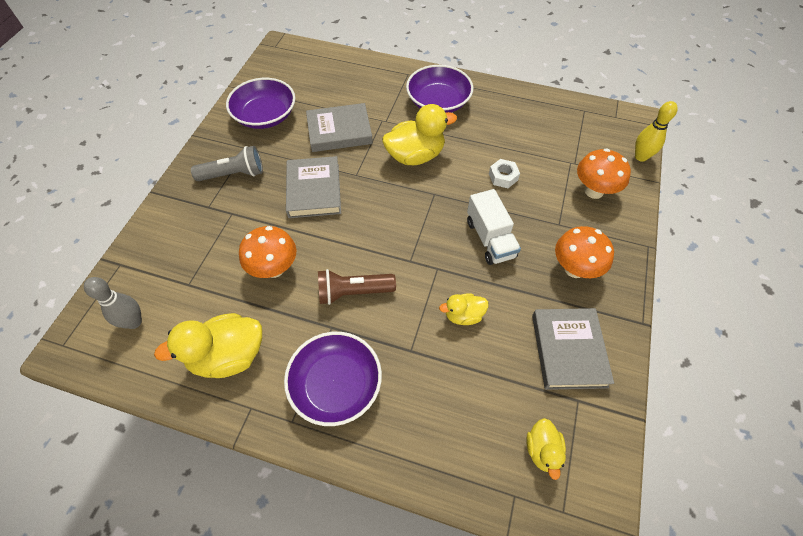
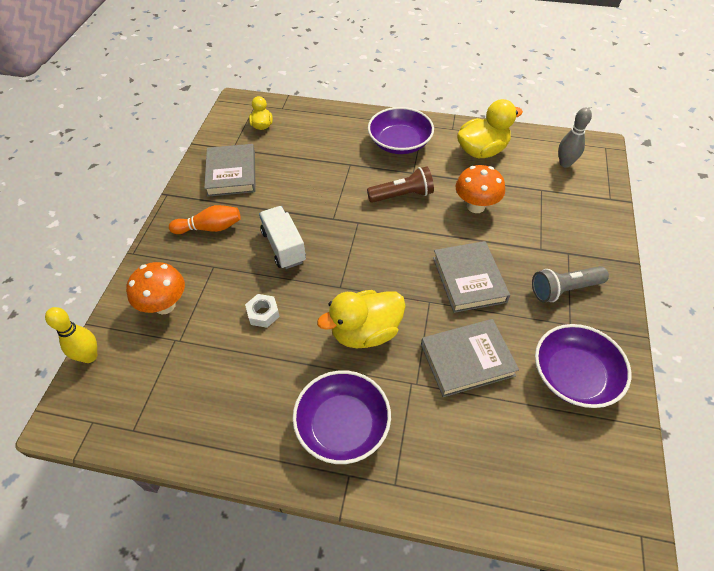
camera: 175 degrees right, 5 degrees down
(463, 315) = (310, 187): yellow duck -> none
(574, 269) = (210, 228): orange mushroom -> orange bowling pin

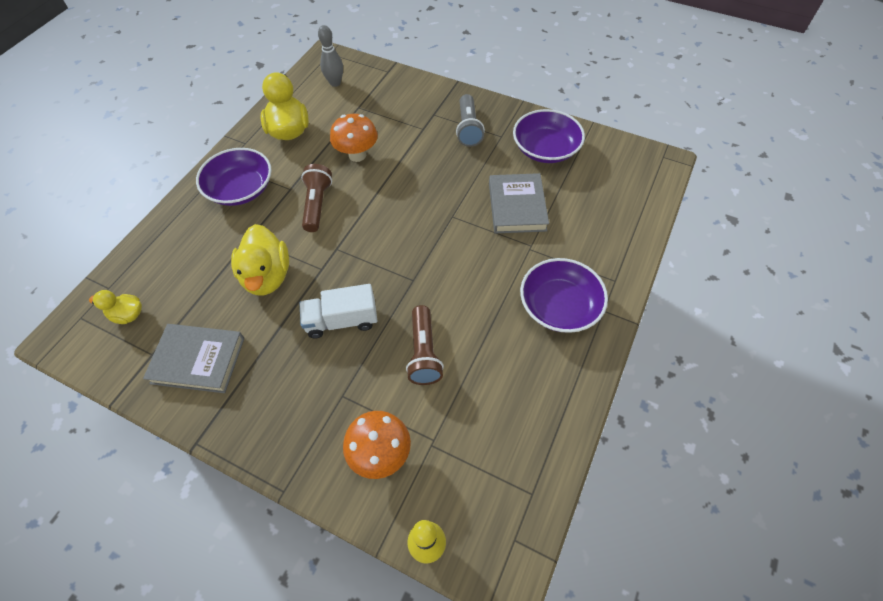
camera: 75 degrees left, 5 degrees up
(210, 228) = (280, 394): orange bowling pin -> none
(263, 314) = (424, 352): white nut -> brown flashlight
(365, 332) = (471, 270): yellow duck -> yellow duck (267, 276)
(469, 279) = (438, 183): grey book -> none

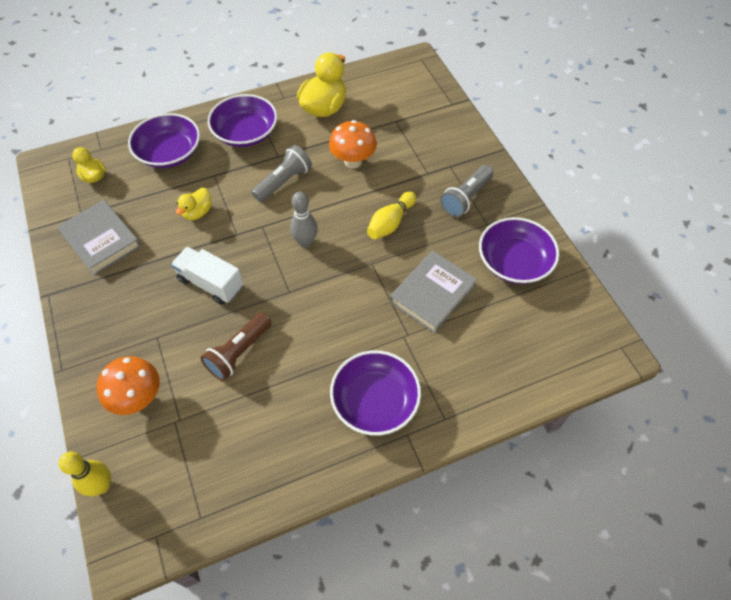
camera: 40 degrees right, 0 degrees up
(185, 247) = (169, 153): none -> purple bowl
(267, 276) = (197, 212): yellow duck -> yellow duck, size x0.55
(317, 205) = (283, 182): brown flashlight -> grey flashlight
(335, 83) = (399, 88): grey bowling pin -> grey bowling pin (305, 242)
(434, 179) = (390, 223): none -> yellow bowling pin

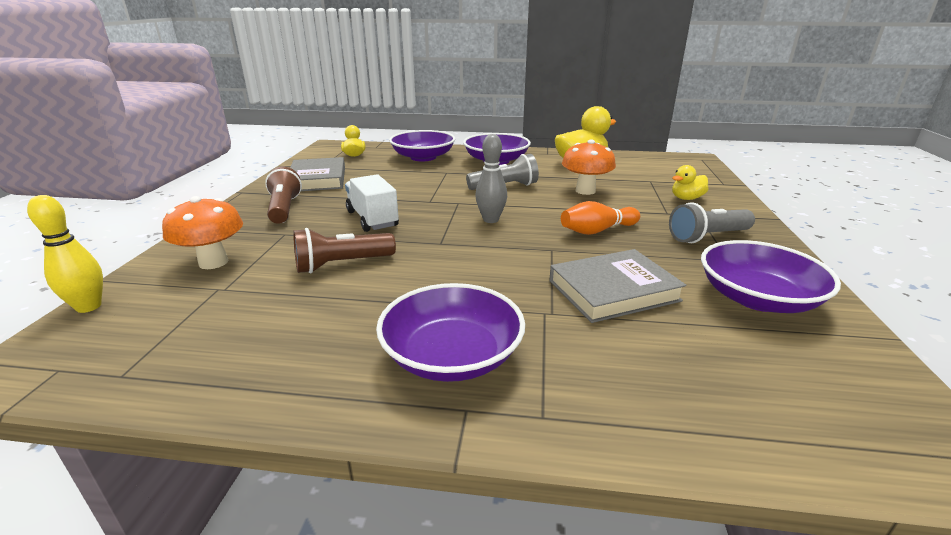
camera: 30 degrees right, 30 degrees down
(120, 303) = (284, 209): none -> brown flashlight
(197, 212) = (410, 184): yellow duck -> yellow duck (686, 198)
(390, 223) = (597, 231): yellow bowling pin -> orange bowling pin

